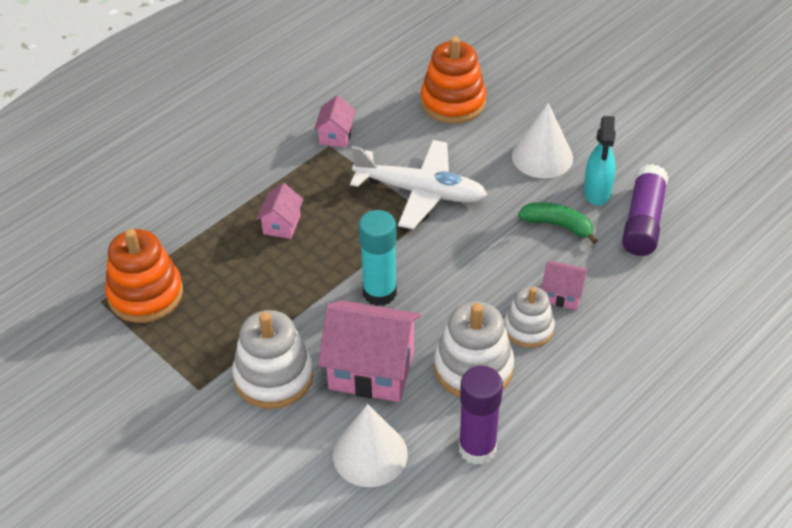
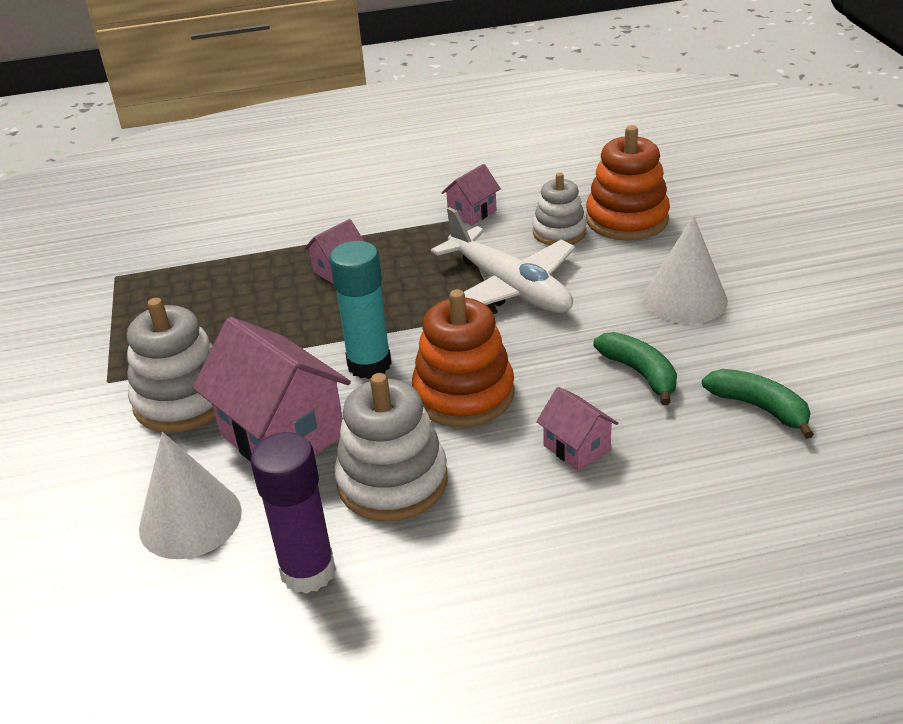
camera: 35 degrees right, 10 degrees down
(145, 294) = (156, 284): orange stacking toy -> orange stacking toy (463, 394)
(528, 328) = (499, 467): white stacking toy -> white stacking toy (559, 232)
(597, 192) = (723, 356): turquoise spray bottle -> none
(643, 221) = (759, 407): purple glue stick -> green banana

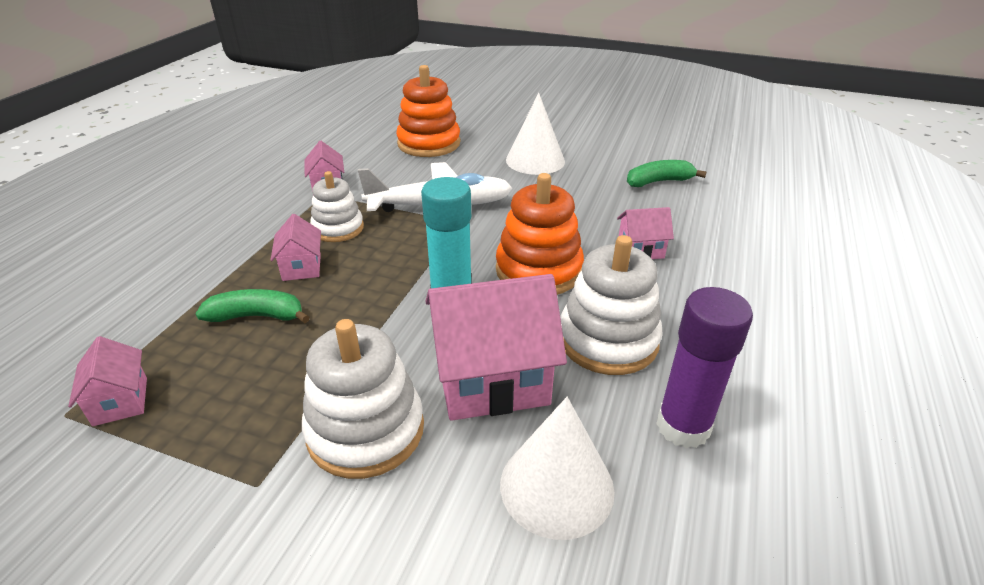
camera: 60 degrees left, 0 degrees up
(139, 287) = (120, 401): none -> pink house
(559, 232) = (406, 167): white stacking toy -> white stacking toy (338, 228)
(640, 373) = (589, 201): green banana -> green banana (257, 316)

